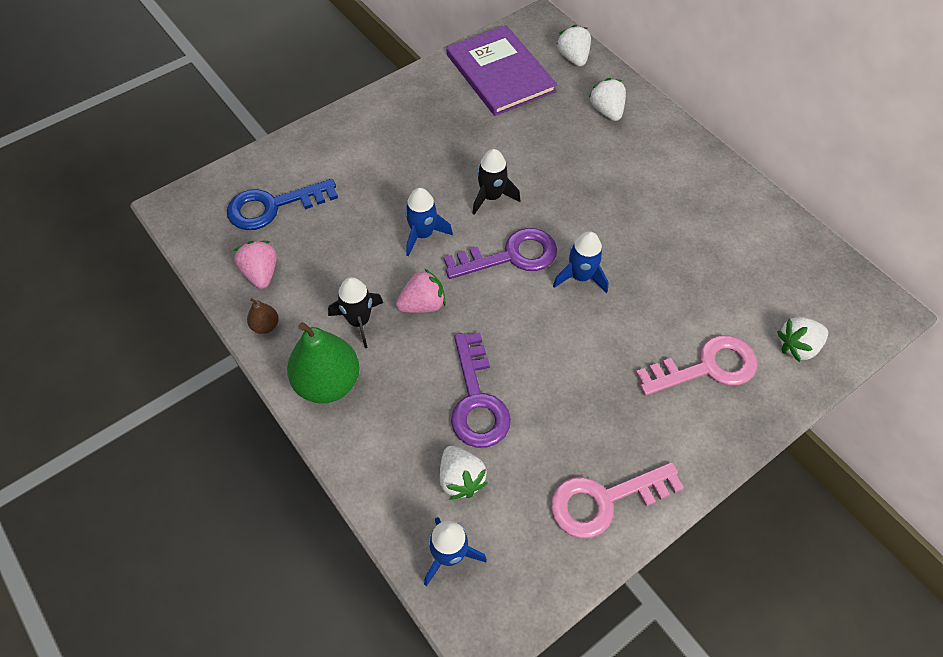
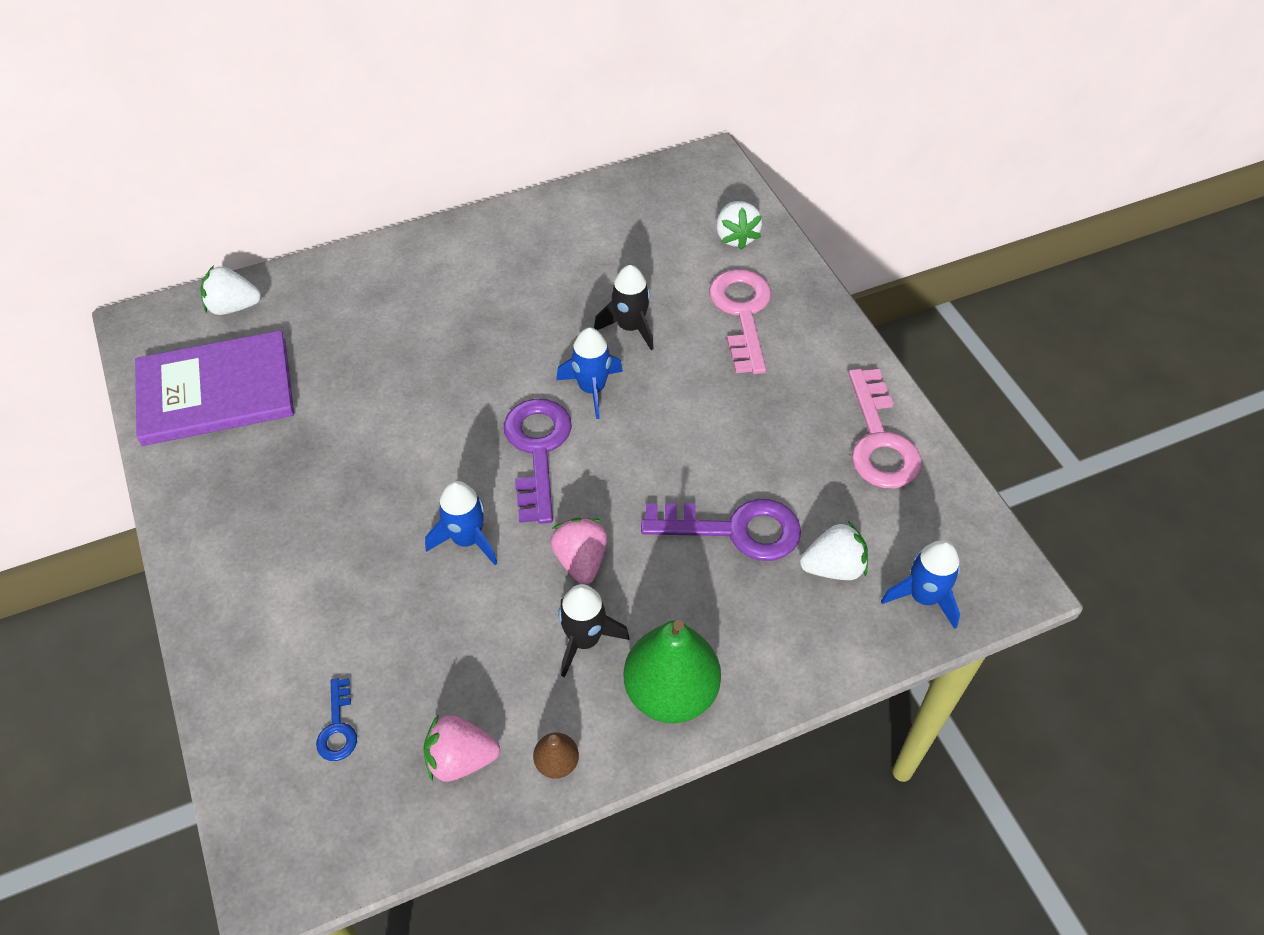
camera: 75 degrees left, 5 degrees down
(273, 206) = (338, 727): blue key -> blue key, size x0.50
(491, 197) = (434, 450): black rocket -> black rocket (630, 327)
(607, 111) = (346, 298): white strawberry -> none

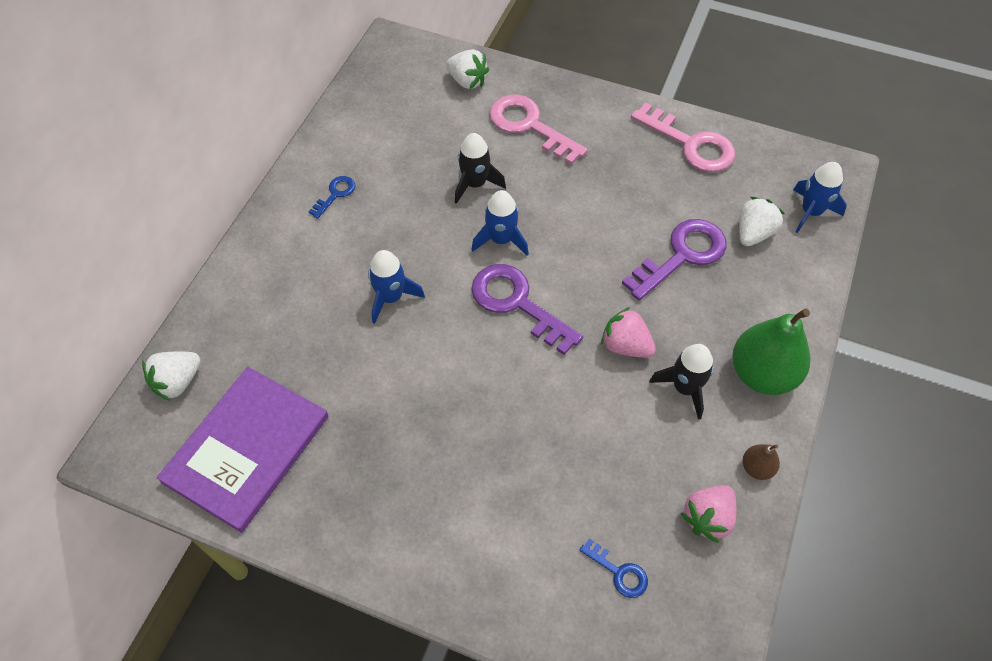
camera: 45 degrees left, 5 degrees up
(467, 539) = (546, 393): blue rocket -> blue rocket (391, 298)
(509, 253) = (335, 194): none -> blue key

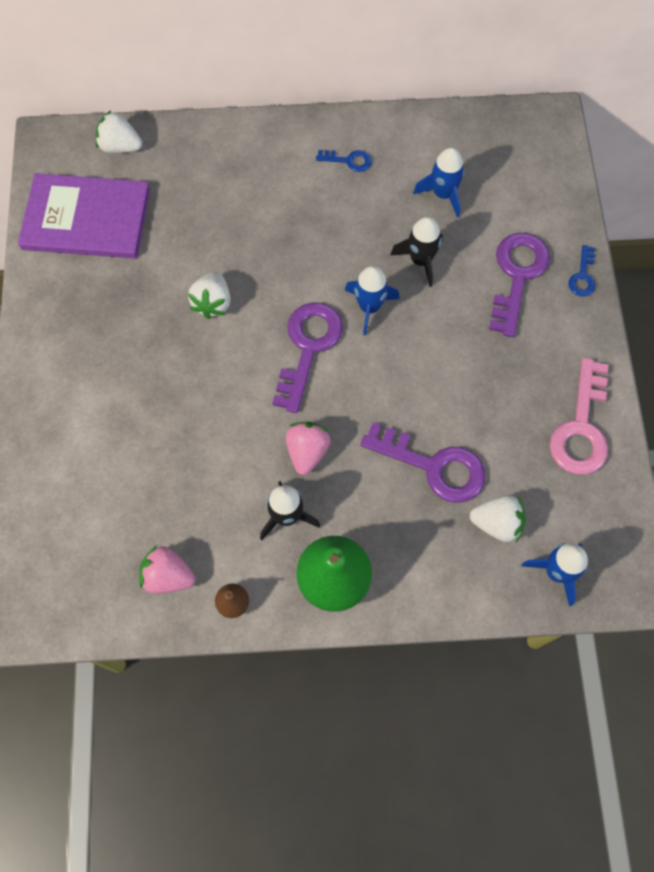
camera: 65 degrees right, 10 degrees up
(391, 298) = (265, 250): blue rocket -> blue rocket (443, 194)
(467, 81) = (541, 201): white strawberry -> white strawberry (212, 303)
(529, 126) = (517, 276): pink key -> purple key
(619, 572) = (92, 522): blue key -> blue key (582, 276)

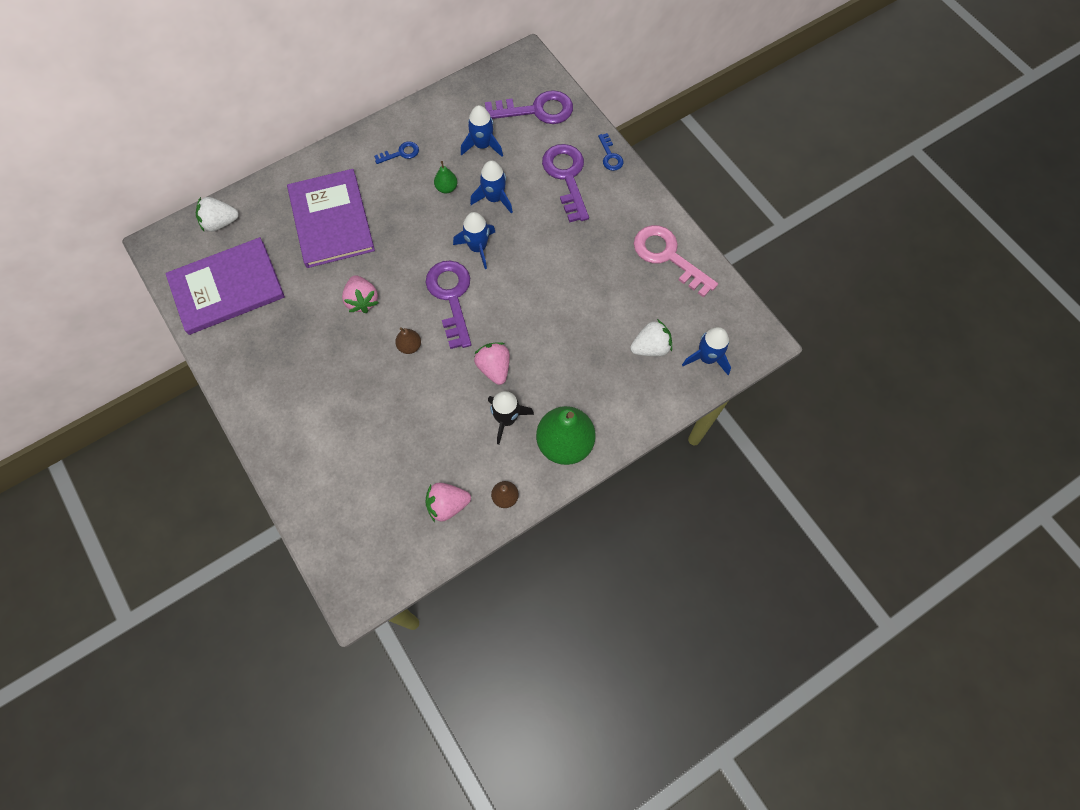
camera: 30 degrees left, 0 degrees up
(212, 303) = (362, 300): white strawberry -> pink strawberry
(232, 199) = (331, 220): none -> purple book
(232, 379) = (409, 346): none -> brown pear
(375, 223) = (446, 188): none -> green pear
(420, 260) = (494, 198): black rocket -> blue rocket
(433, 466) = (586, 332): purple key -> purple key (536, 110)
(581, 428) = (668, 256): pink key -> pink key turned 150 degrees clockwise

